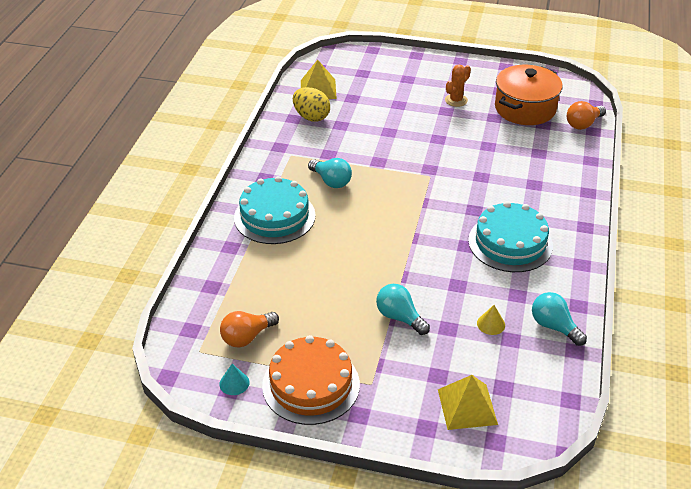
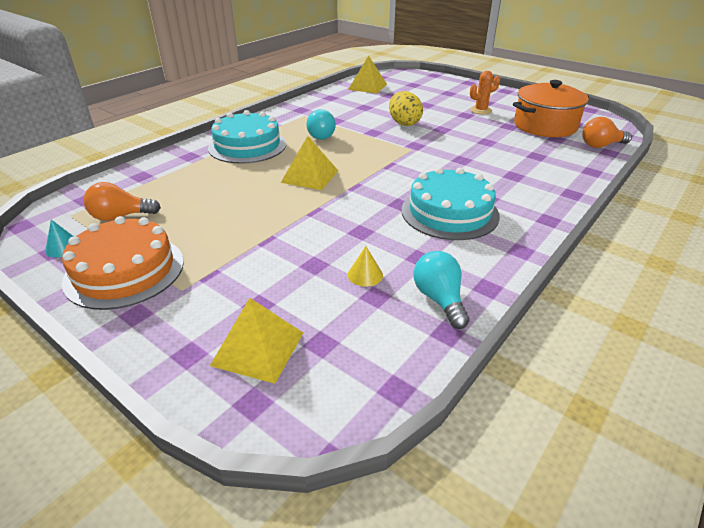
camera: 25 degrees right, 5 degrees down
(311, 117) = (345, 99): yellow egg -> yellow egg (404, 123)
(368, 238) = (310, 176): none -> yellow pyramid
(399, 317) = (274, 241): turquoise light bulb -> none

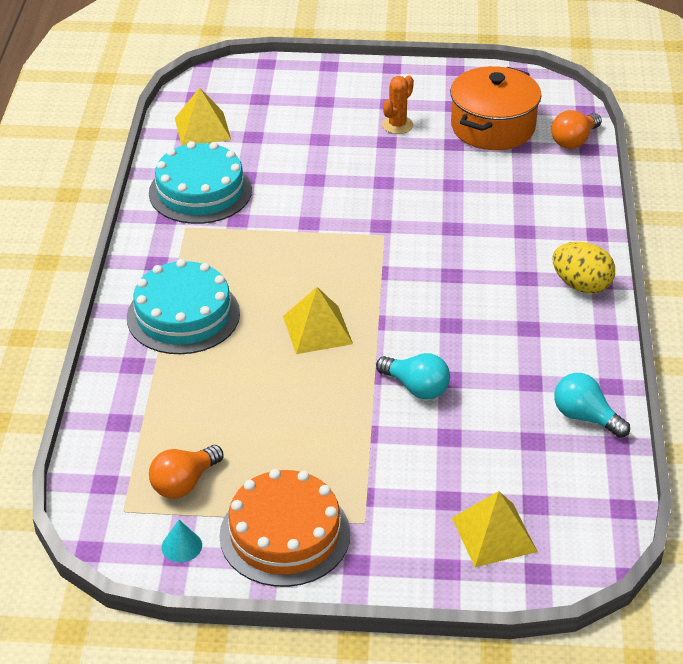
camera: 35 degrees left, 5 degrees up
(319, 135) = (250, 257): turquoise light bulb -> turquoise light bulb (416, 388)
(365, 275) = (503, 424): yellow cone -> none
(404, 123) = (329, 190): yellow egg -> yellow egg (581, 285)
(449, 212) = (508, 314): turquoise cake -> turquoise cake (200, 191)

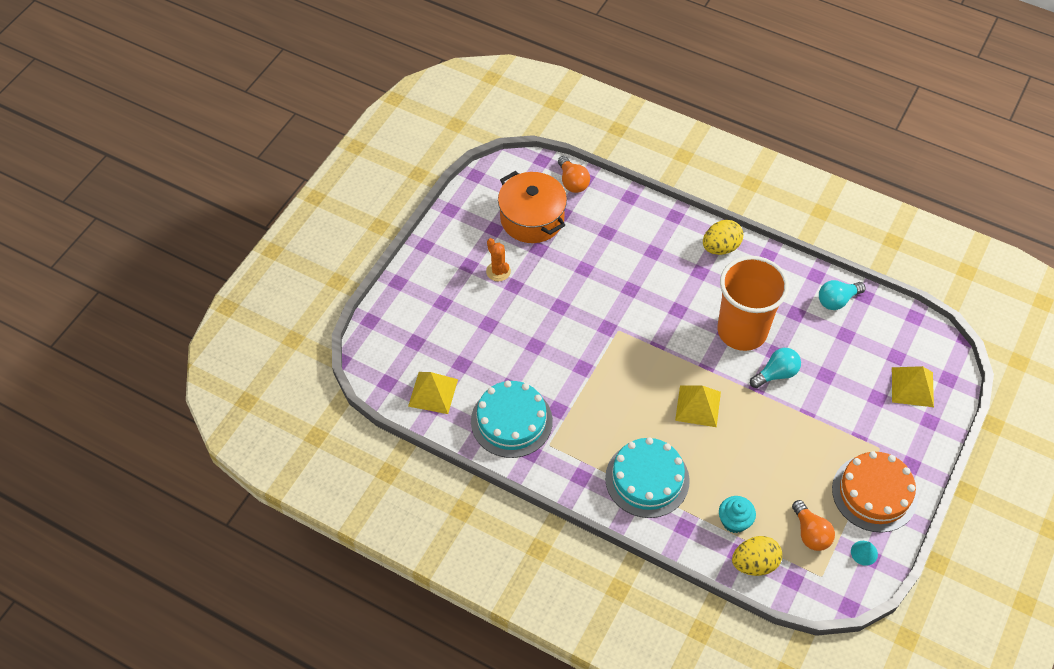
camera: 65 degrees left, 15 degrees up
(110, 440) = (754, 563): none -> yellow egg
(164, 406) = (734, 521): none -> turquoise cupcake
(462, 339) = (742, 331): none -> orange cup

